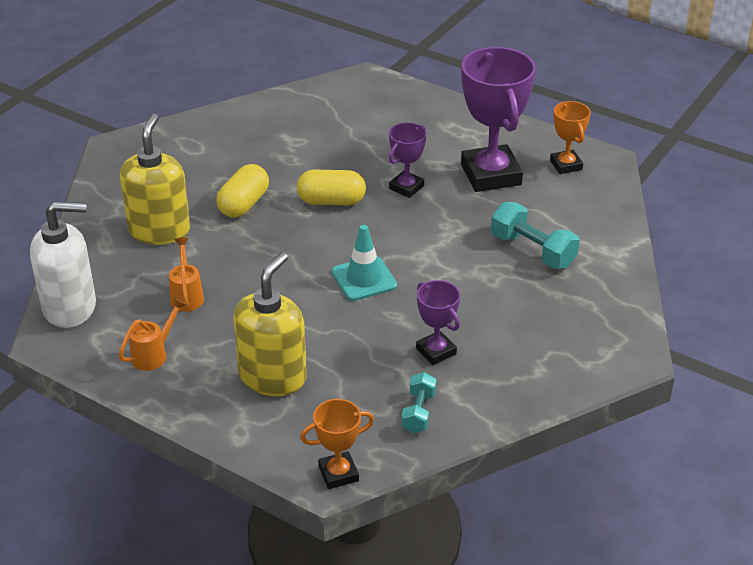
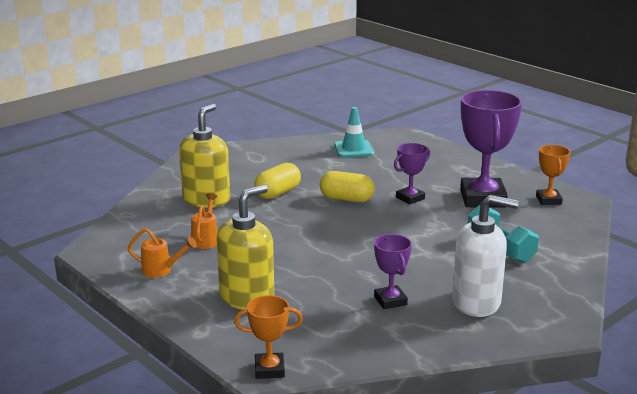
camera: 15 degrees right, 15 degrees down
(70, 307) = (115, 235): white soap dispenser -> white soap dispenser (477, 302)
(154, 354) = (161, 270): orange watering can -> orange watering can turned 45 degrees clockwise
(364, 279) = (351, 247): turquoise traffic cone -> turquoise traffic cone (353, 149)
(418, 412) = (357, 339): turquoise dumbbell -> none

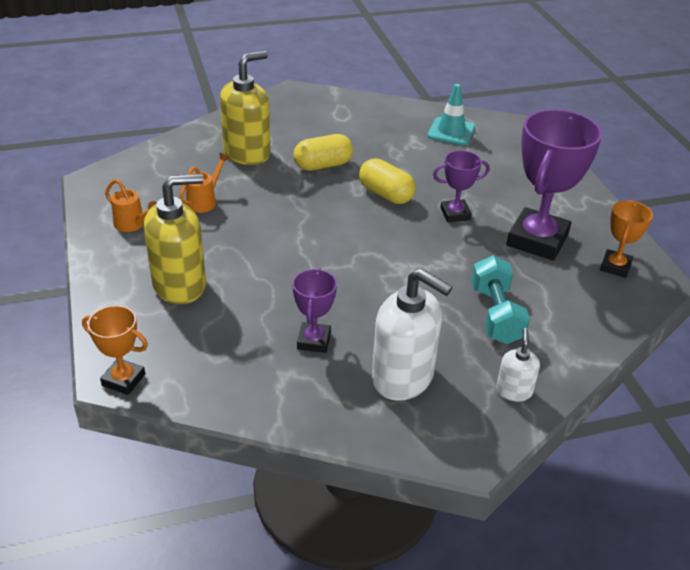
camera: 25 degrees right, 15 degrees up
(557, 287) = (514, 391): none -> white soap dispenser

